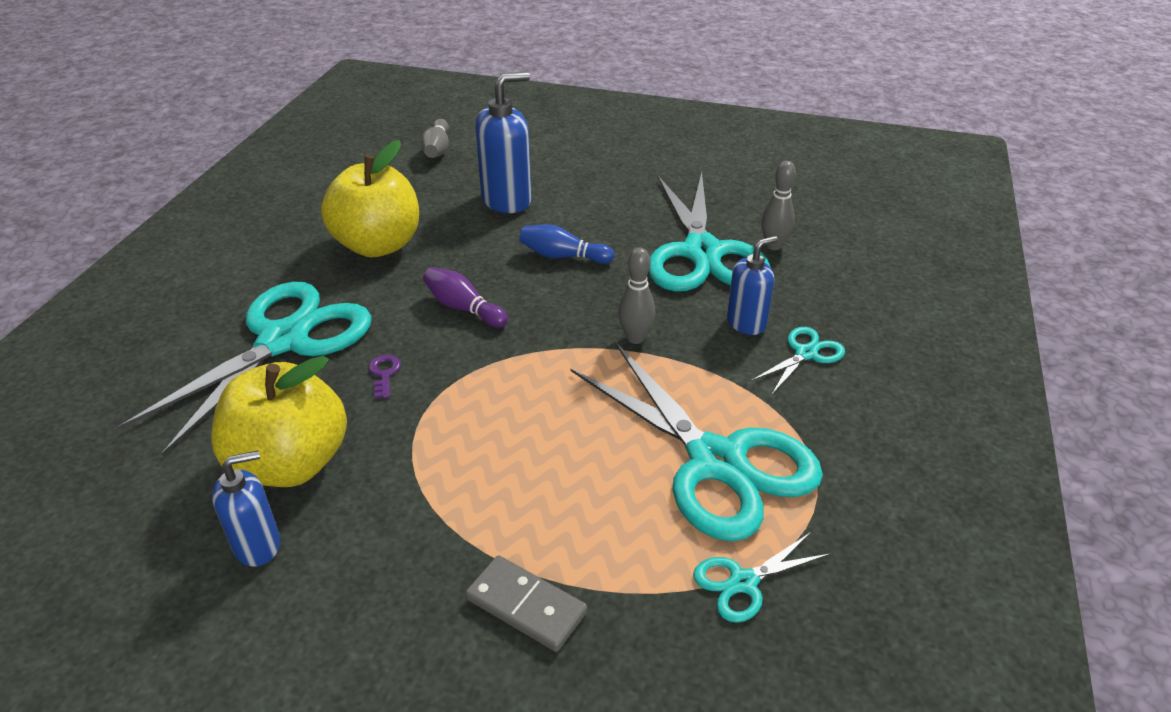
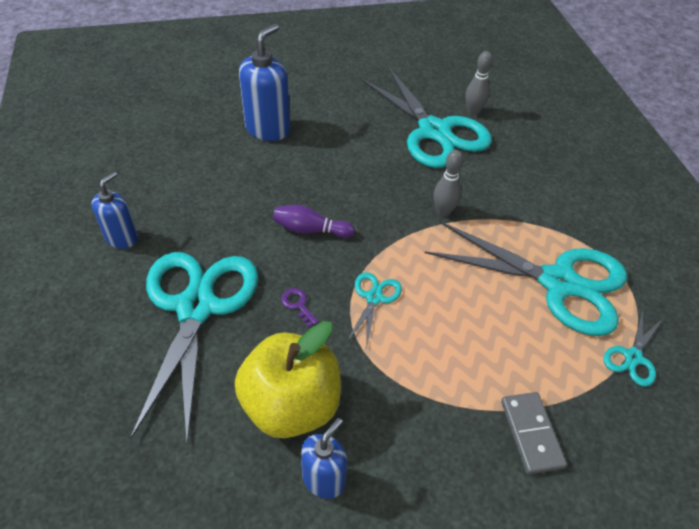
camera: 30 degrees left, 10 degrees up
(378, 245) = (200, 198): yellow apple -> none
(437, 149) = (176, 99): grey bowling pin -> none
(526, 606) = (531, 433): grey domino -> grey domino turned 75 degrees clockwise
(563, 256) = (345, 163): blue bowling pin -> none
(746, 323) = (500, 176): blue soap dispenser -> blue soap dispenser (122, 238)
(806, 354) = (550, 186): turquoise scissors -> turquoise scissors (374, 298)

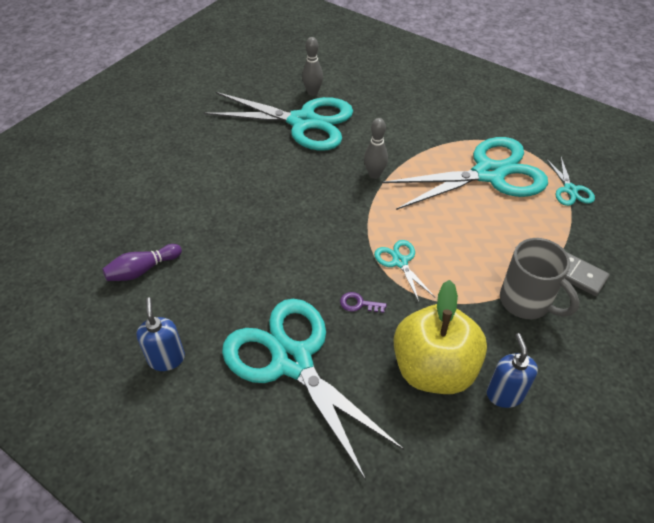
camera: 40 degrees left, 0 degrees up
(268, 129) = (177, 196): blue soap dispenser -> none
(310, 230) = (303, 248): purple bowling pin -> purple bowling pin (142, 270)
(448, 421) = (526, 302): none -> grey mug

